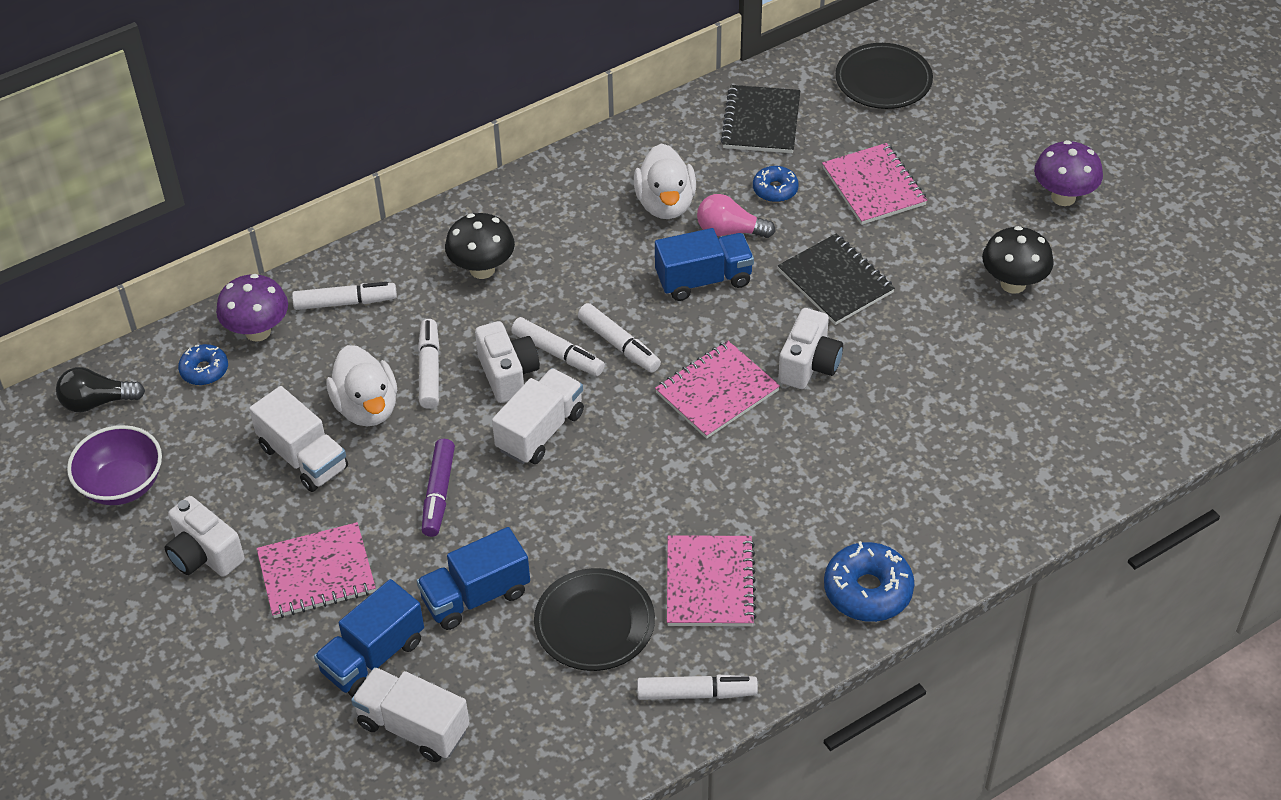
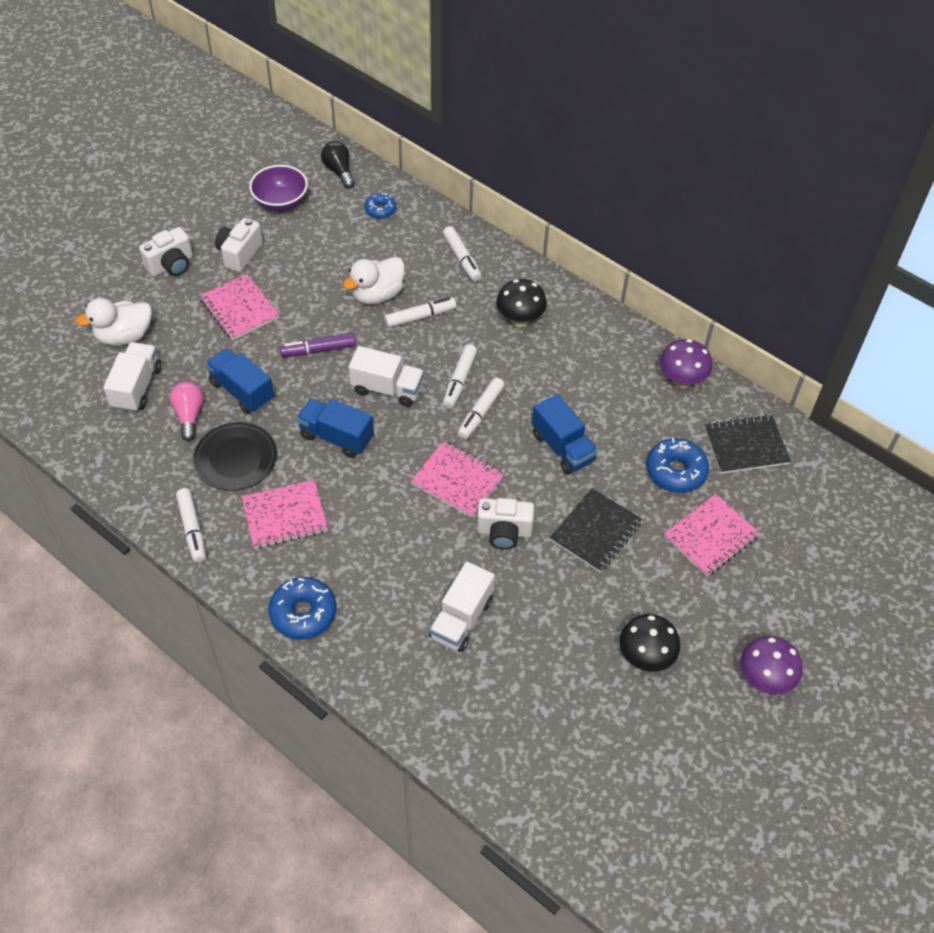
camera: 70 degrees right, 5 degrees up
(258, 331) = (421, 224): purple mushroom -> purple mushroom (681, 380)
(303, 458) = (326, 276): white truck -> white truck (461, 619)
(373, 656) = (184, 353): blue truck -> blue truck (336, 437)
(508, 374) = (431, 358): white camera -> white camera (171, 265)
(665, 204) = (629, 406): white duck -> white duck (124, 336)
(729, 231) = (619, 452): pink light bulb -> pink light bulb (189, 415)
(775, 190) = (676, 471): blue donut -> blue donut, size x1.66
(883, 80) = (838, 519): black plate -> none

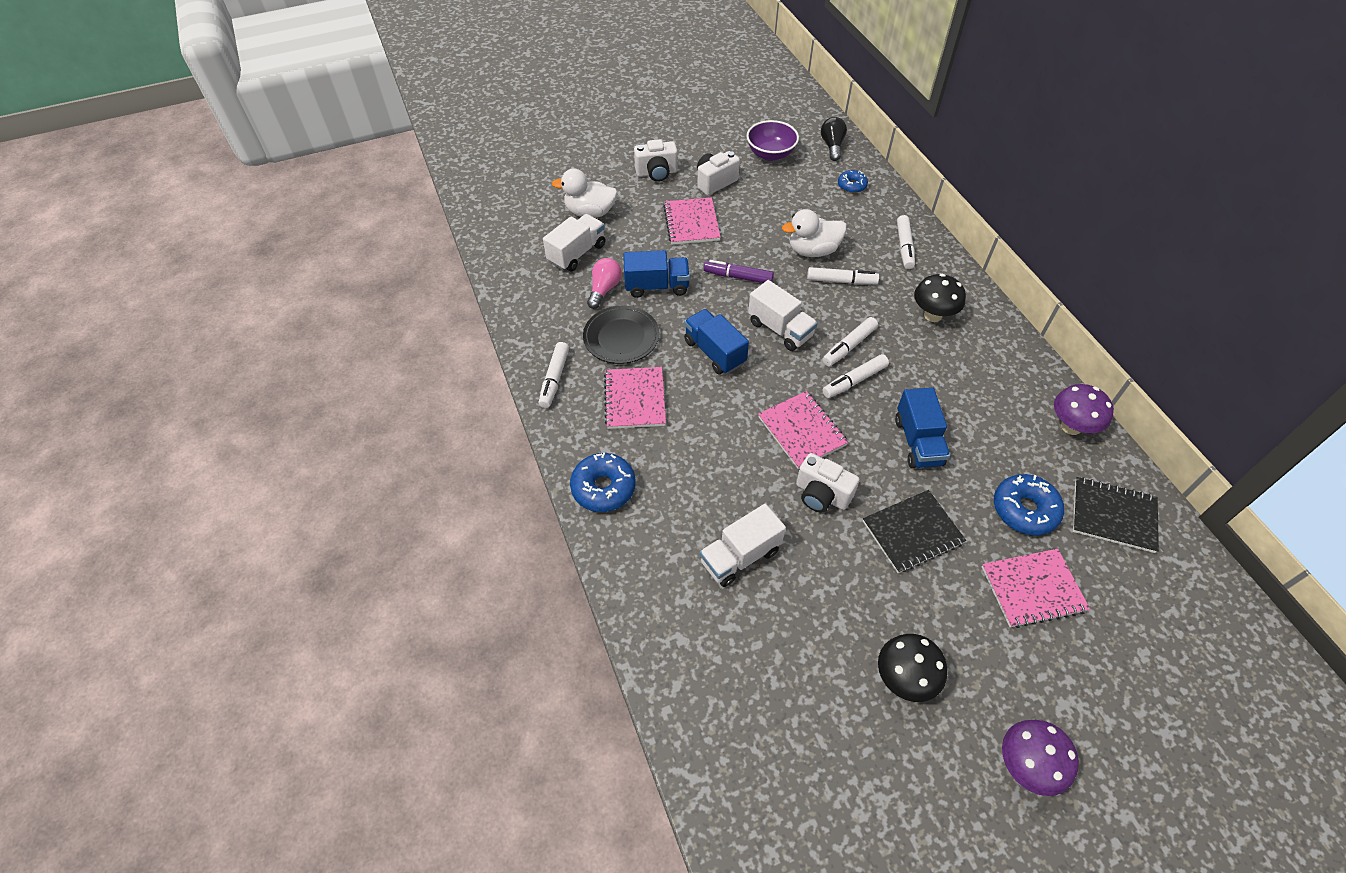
camera: 30 degrees right, 0 degrees up
(242, 391) = (657, 286): blue truck -> blue truck turned 105 degrees clockwise
(285, 516) = (635, 399): pink notebook -> pink notebook turned 75 degrees clockwise

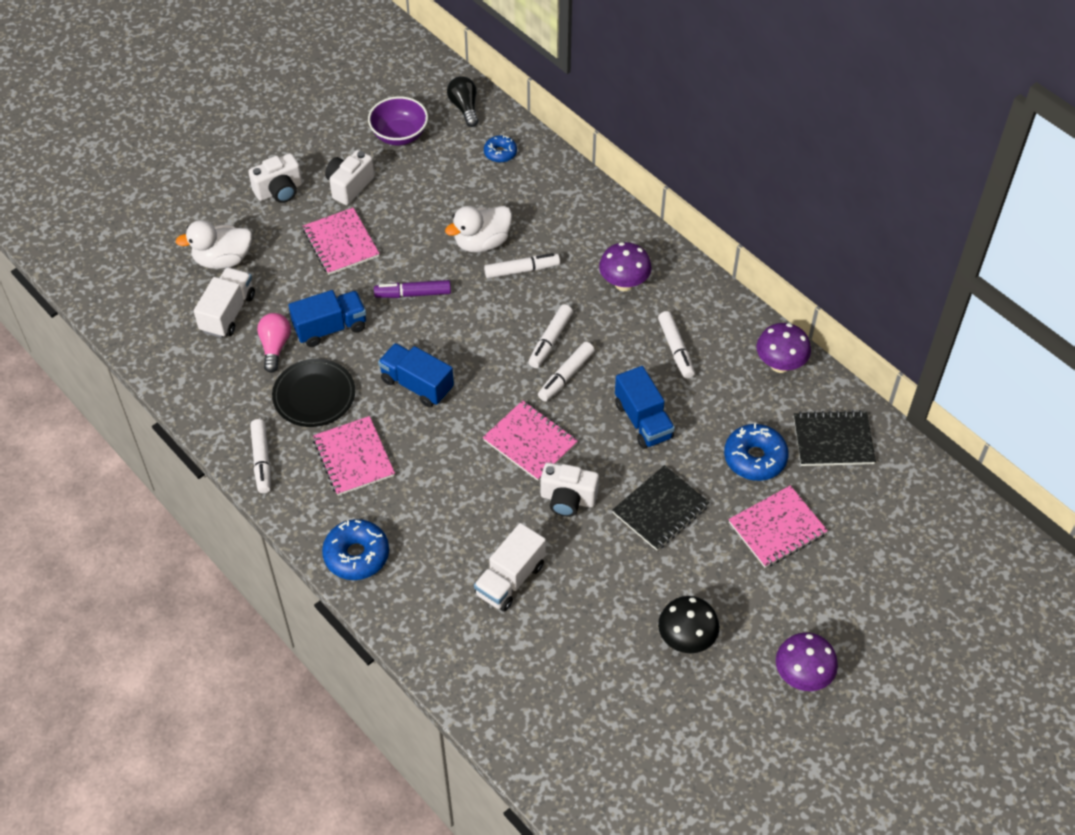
camera: 20 degrees left, 0 degrees up
(780, 329) = (476, 341): white truck -> none
(904, 247) = (575, 213): white marker -> white marker (675, 349)
(933, 315) = (624, 283): black mushroom -> purple mushroom

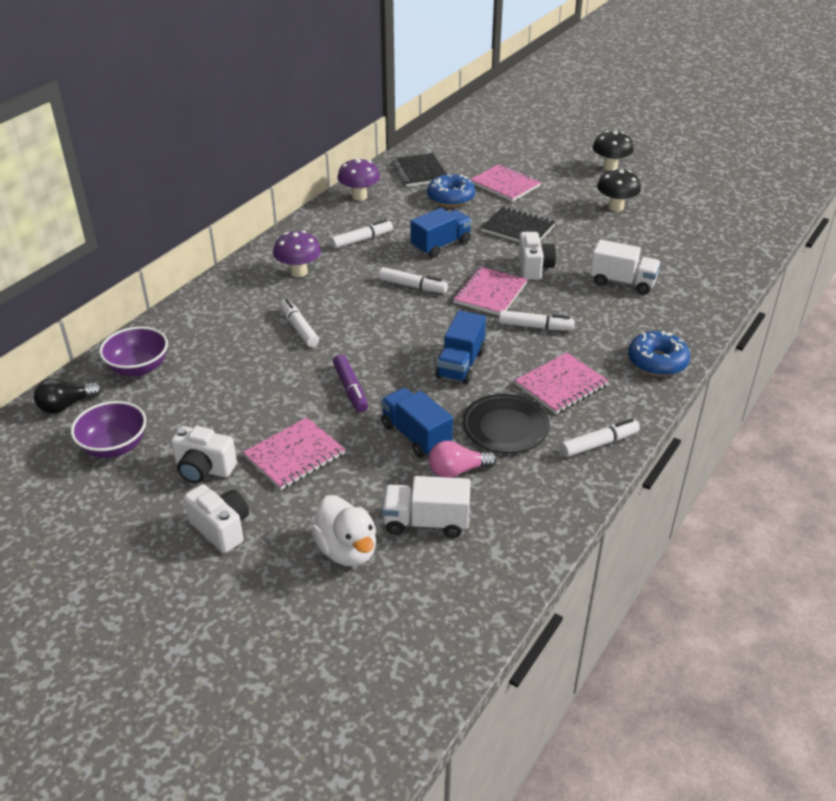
camera: 105 degrees left, 15 degrees down
(482, 242) = (269, 358): white duck -> none
(500, 153) = (138, 368): blue donut -> purple bowl
(550, 340) = (377, 300): white marker -> white marker (535, 327)
(802, 676) = (610, 167): purple mushroom -> black mushroom

